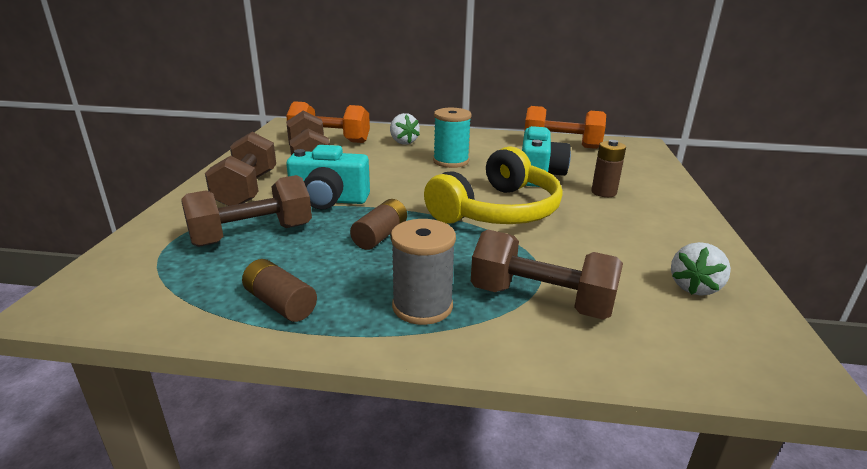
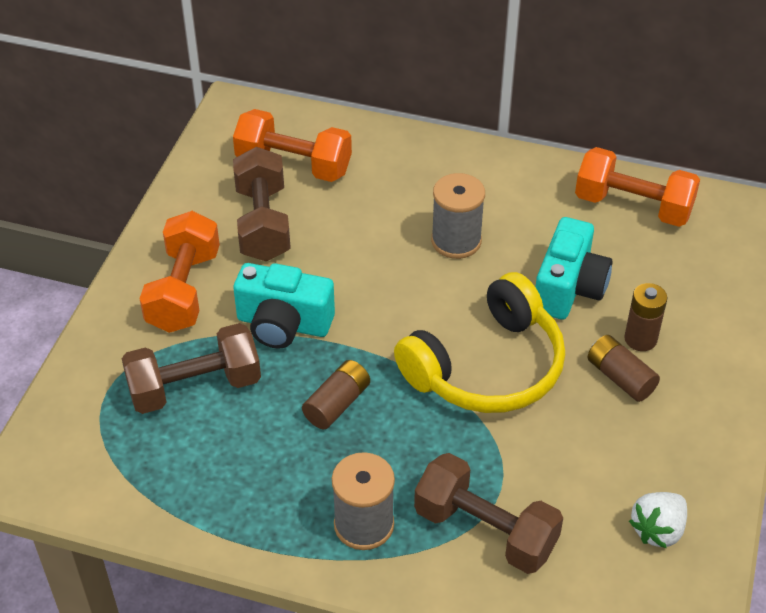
camera: 10 degrees right, 20 degrees up
(247, 190) = (184, 290): brown dumbbell -> orange dumbbell
(280, 304) = (226, 504): brown battery -> brown battery (620, 377)
(403, 142) = (398, 179): white strawberry -> none
(451, 161) = (456, 241): turquoise spool -> grey spool

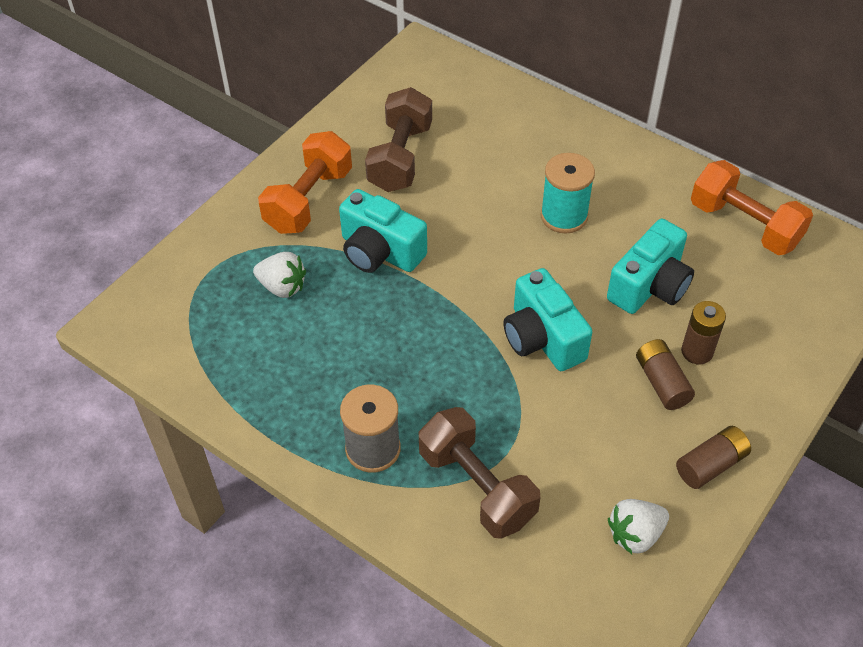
camera: 20 degrees right, 5 degrees up
(195, 387) = (282, 287): brown dumbbell -> white strawberry
(294, 165) = (449, 112): orange dumbbell -> none
(337, 404) = (396, 335): brown battery -> brown battery (711, 464)
(456, 241) = (564, 216): grey spool -> turquoise spool
(487, 367) = (542, 338): yellow headphones -> turquoise camera

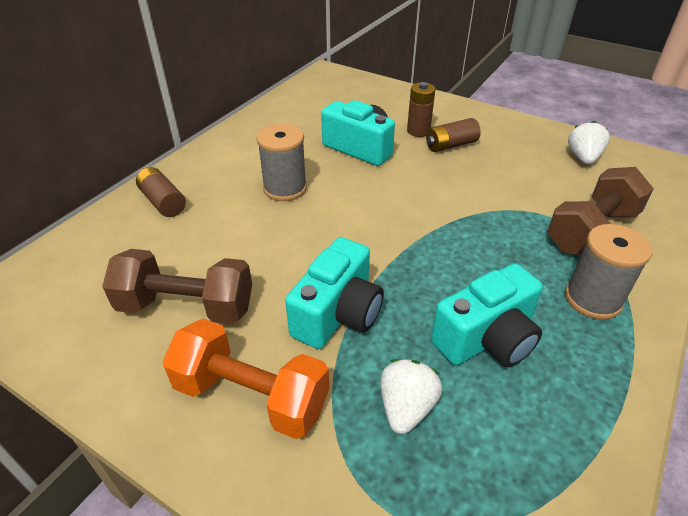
camera: 95 degrees left, 10 degrees down
(542, 338) = (427, 199): turquoise camera -> turquoise camera (487, 339)
(564, 216) = (285, 188): turquoise spool -> grey spool
(635, 534) = (583, 158): white strawberry -> white strawberry turned 135 degrees counterclockwise
(711, 464) = (510, 129): brown battery -> brown battery (163, 202)
(744, 225) = (295, 109): orange dumbbell -> none

